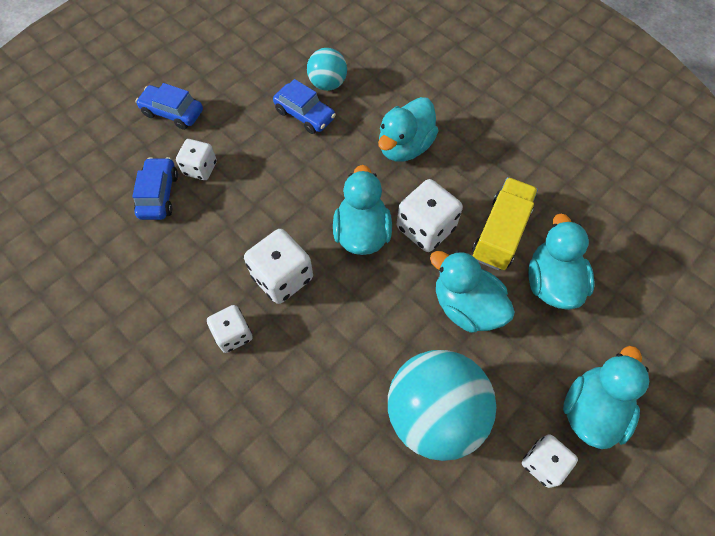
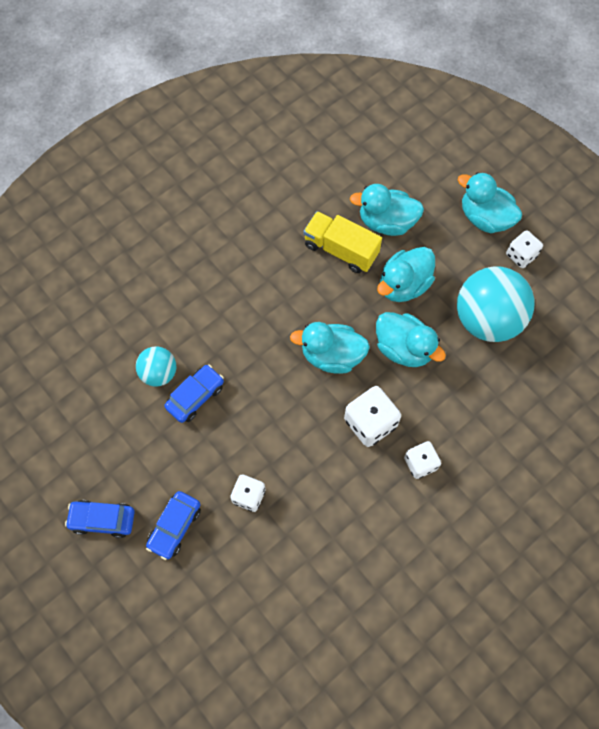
camera: 85 degrees left, 5 degrees up
(159, 195) = (275, 534): blue car -> blue car (102, 520)
(405, 146) = (244, 311): turquoise duck -> turquoise duck (404, 348)
(425, 228) = (331, 305): white dice -> none

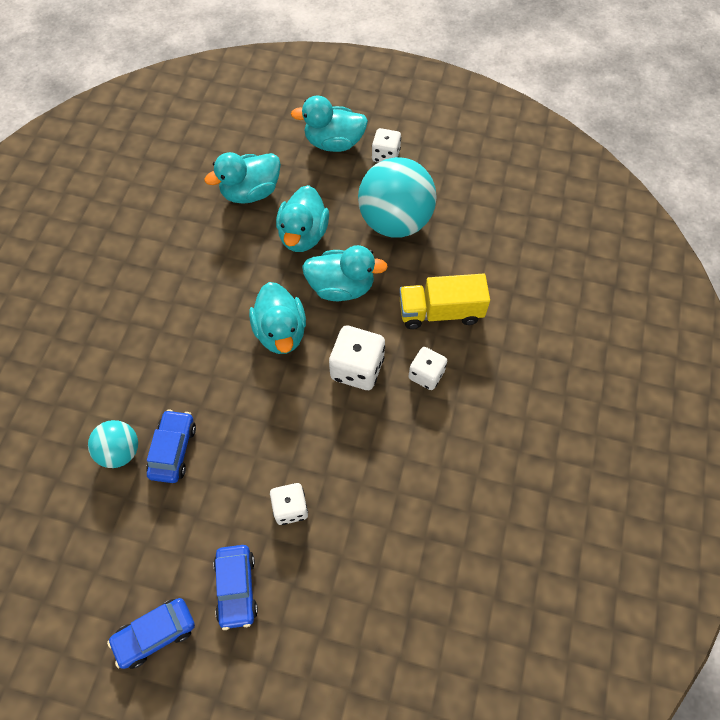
camera: 35 degrees left, 5 degrees down
(332, 355) = (281, 332): turquoise duck -> turquoise duck turned 75 degrees counterclockwise
(341, 250) = (225, 238): yellow truck -> yellow truck (440, 312)

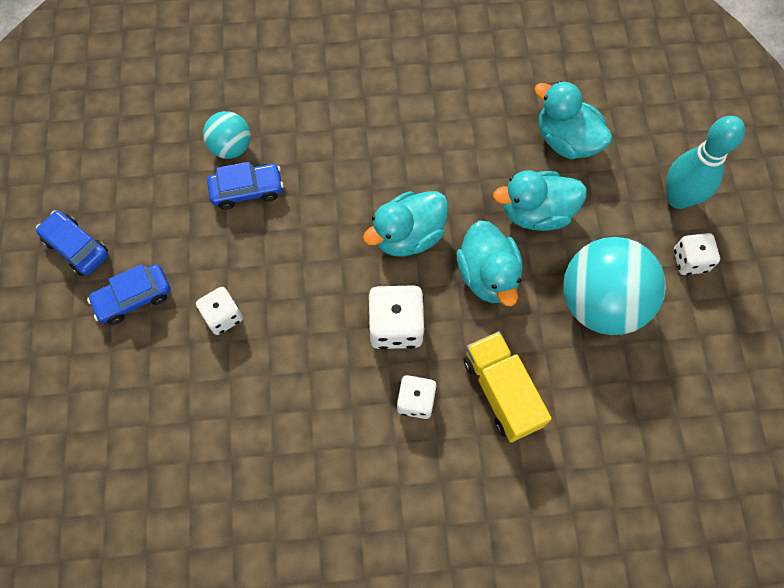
camera: 70 degrees right, 5 degrees up
(334, 143) = (678, 198): turquoise duck -> turquoise bowling pin

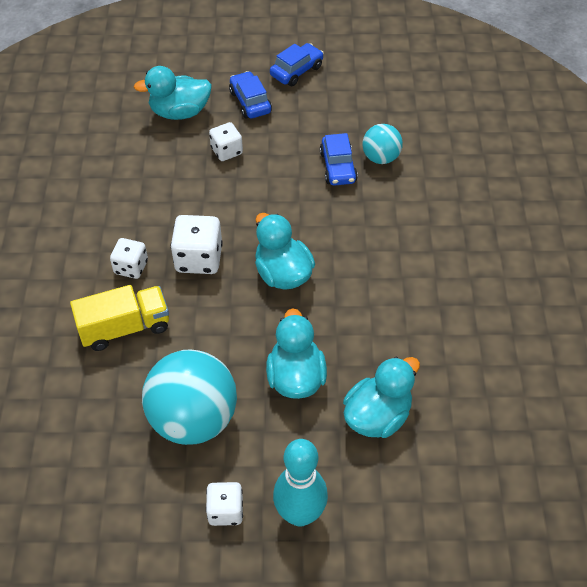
camera: 95 degrees right, 15 degrees down
(488, 275) = (235, 330): turquoise duck -> turquoise duck (179, 112)

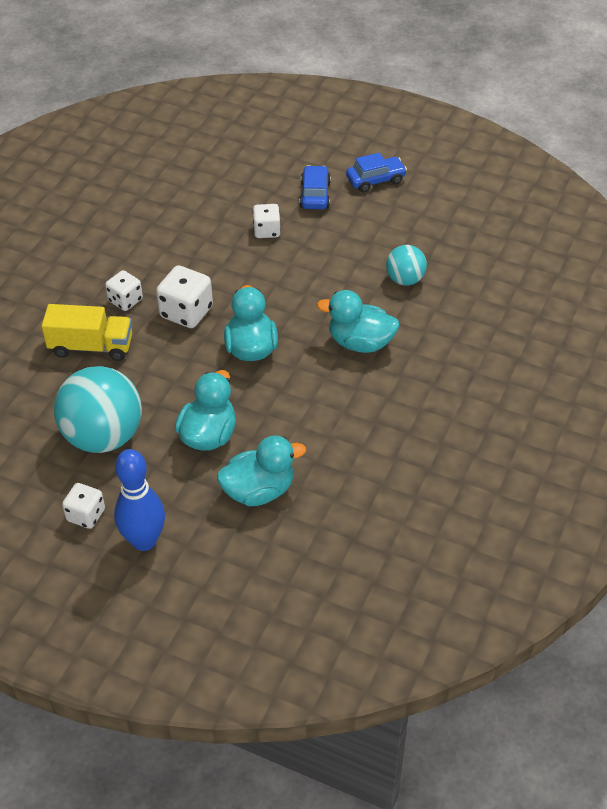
camera: 25 degrees right, 5 degrees down
(179, 112) = (246, 185): turquoise duck -> turquoise duck (360, 343)
(300, 514) = (144, 541): turquoise bowling pin -> blue bowling pin
(338, 167) = (359, 275): blue car -> none

